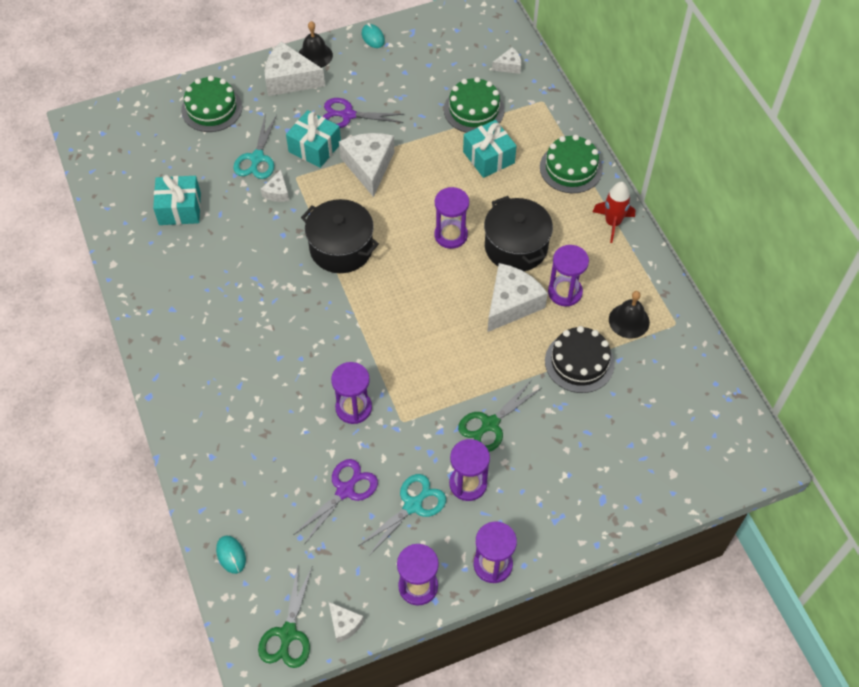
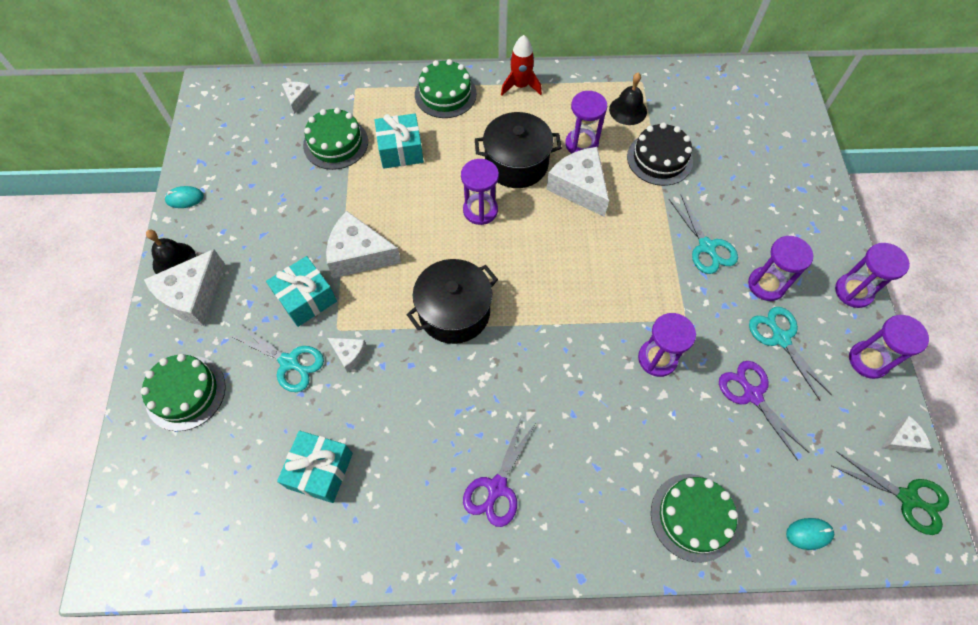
camera: 70 degrees left, 5 degrees up
(219, 464) = (693, 517): none -> green cake
(347, 115) = (279, 254): purple scissors -> purple scissors (497, 487)
(490, 424) = (707, 247): green scissors -> turquoise scissors

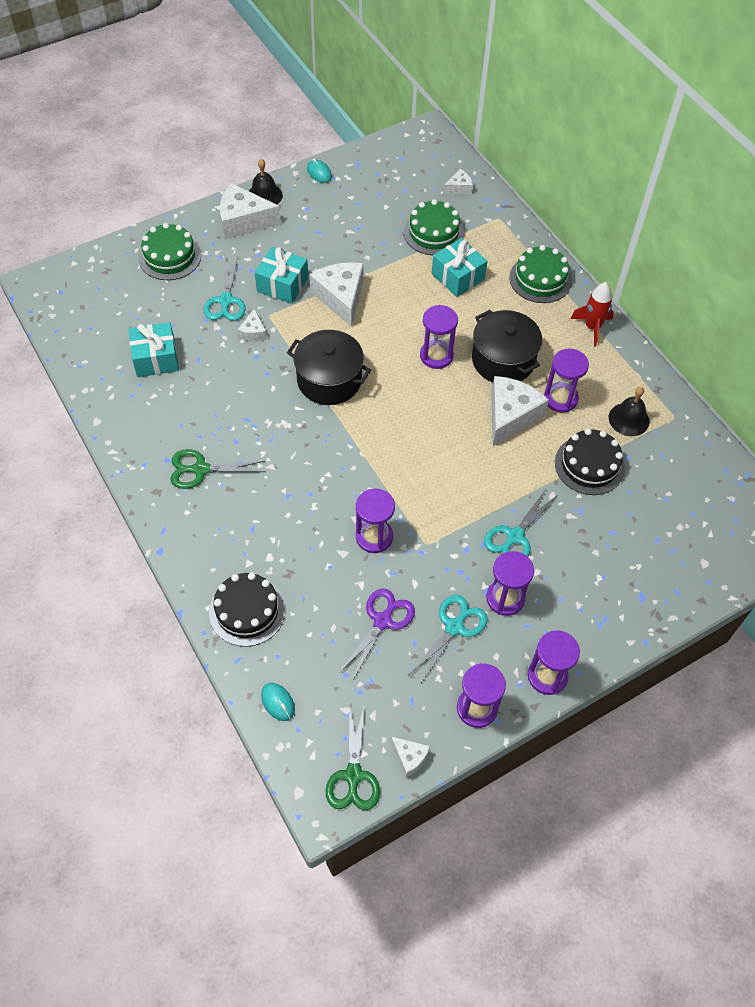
camera: 60 degrees right, 5 degrees down
(497, 487) = (200, 469): purple scissors -> green scissors
(693, 517) = (247, 611): green cake -> black cake

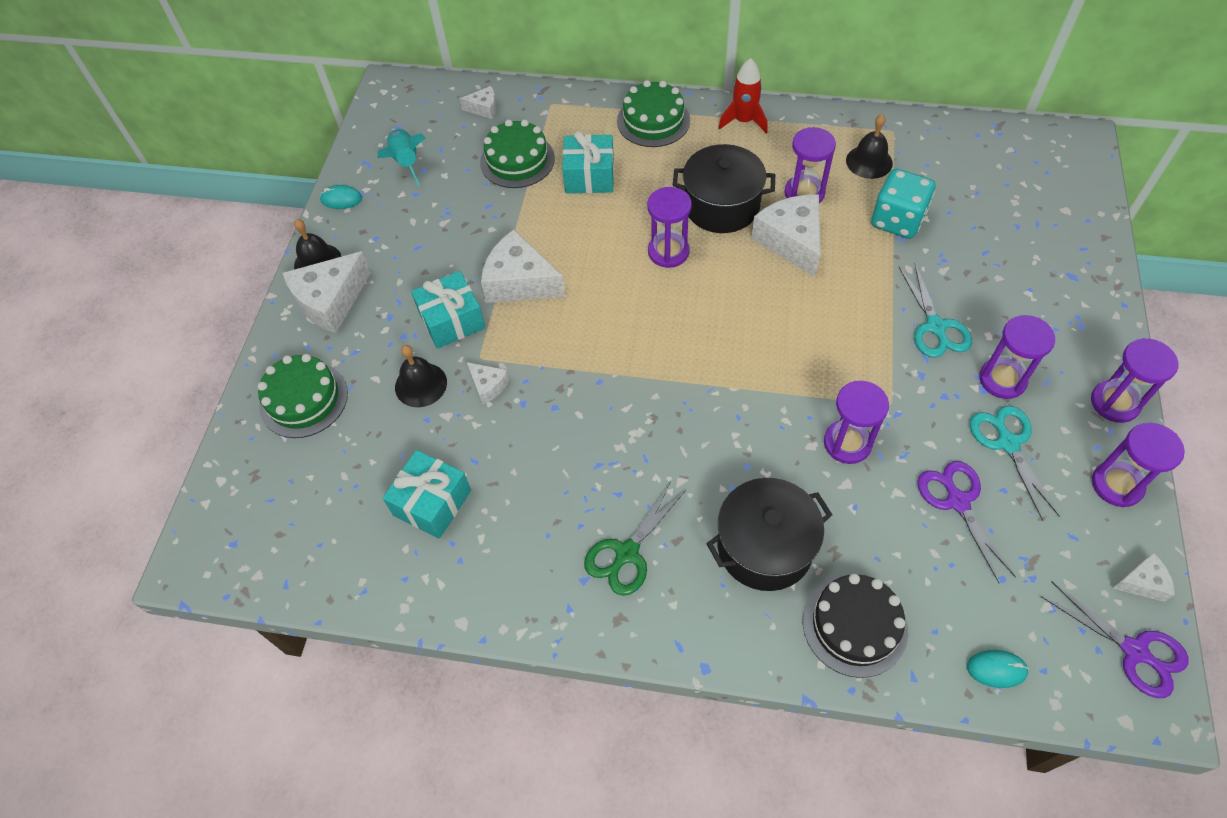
camera: 45 degrees left, 0 degrees up
(226, 301) = (421, 384): turquoise scissors -> black bell
(329, 380) = (616, 358): black pot -> black pot (765, 546)
(353, 776) = (1135, 651): green scissors -> purple scissors
(377, 182) = (406, 162): none -> turquoise rocket
(459, 188) = (484, 108): white cheese -> white cheese turned 75 degrees clockwise
(589, 465) = (897, 220): black cake -> turquoise dice

